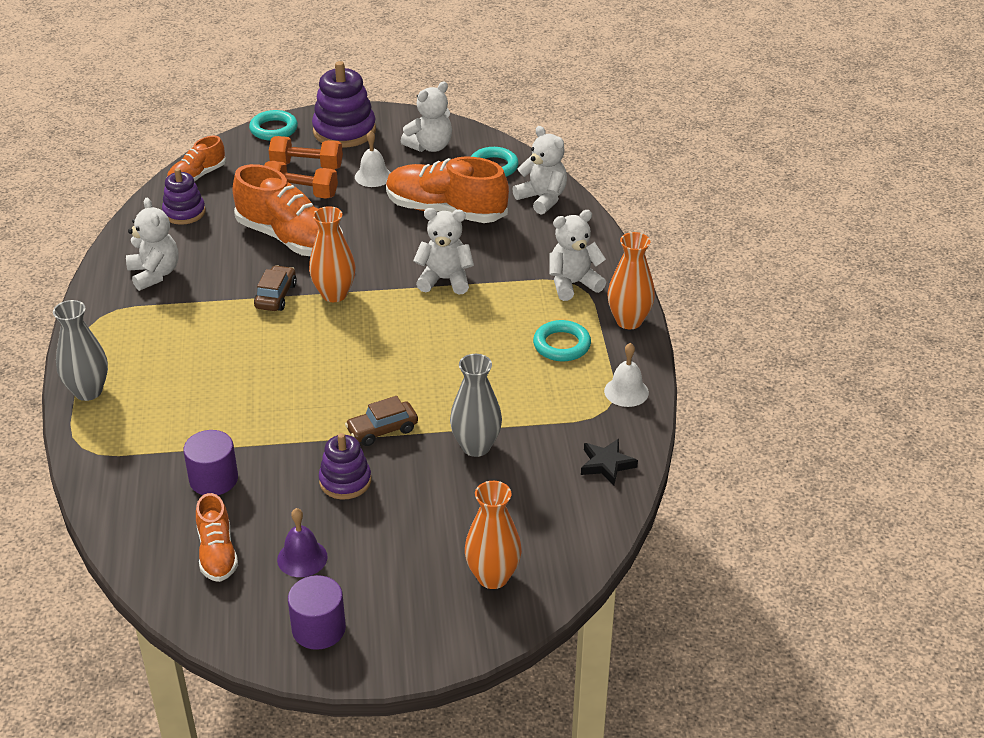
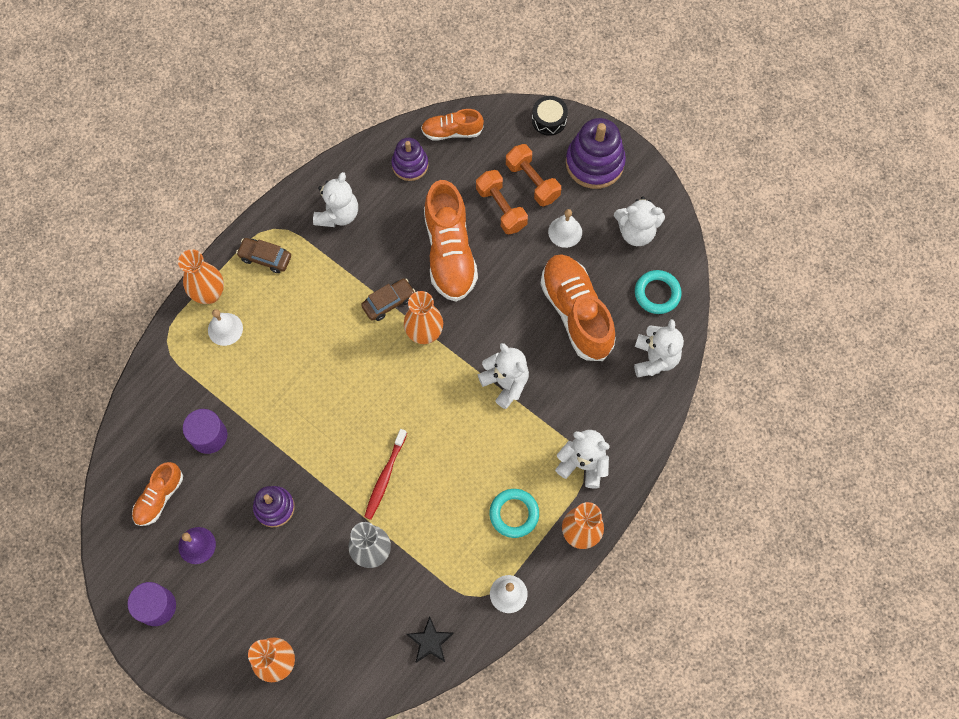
camera: 45 degrees right, 30 degrees up
(88, 391) = (209, 294): grey vase -> orange vase
(135, 403) = (225, 329): none -> white bell
(274, 129) = (549, 120): turquoise ring -> black drum
(382, 430) = (334, 485): brown car -> brown car (265, 258)
(421, 396) = (385, 477): none -> red toothbrush

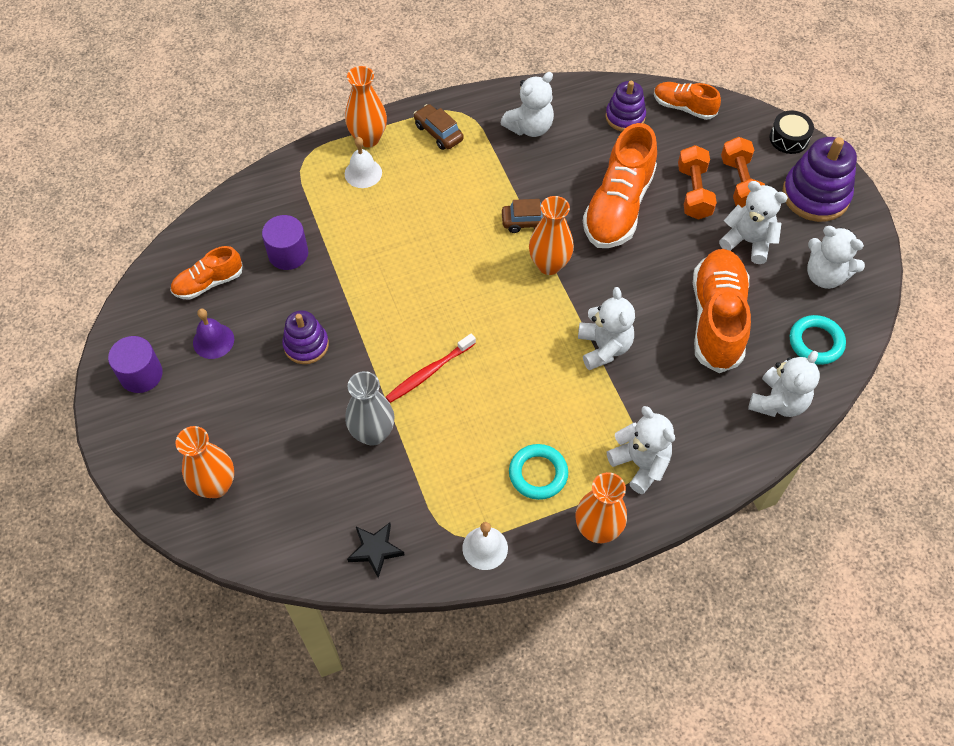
camera: 30 degrees right, 10 degrees down
(565, 232) = (748, 242): white bell -> white teddy bear

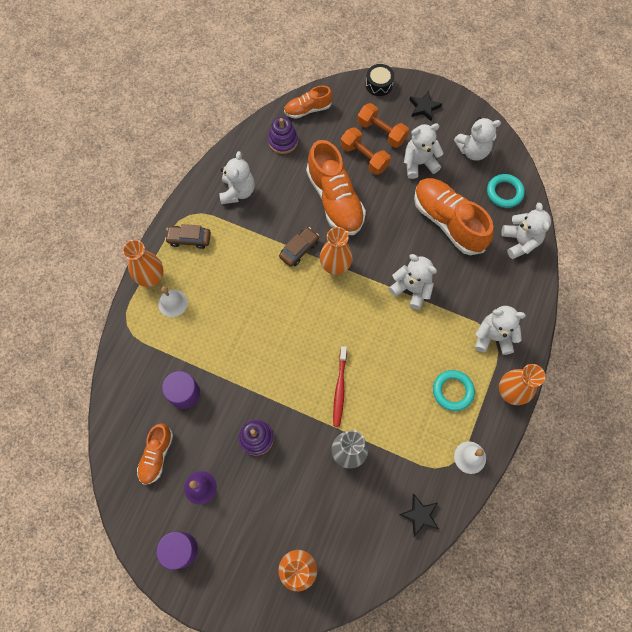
camera: 45 degrees left, 10 degrees up
(815, 195) = (424, 108): purple stacking toy -> black star

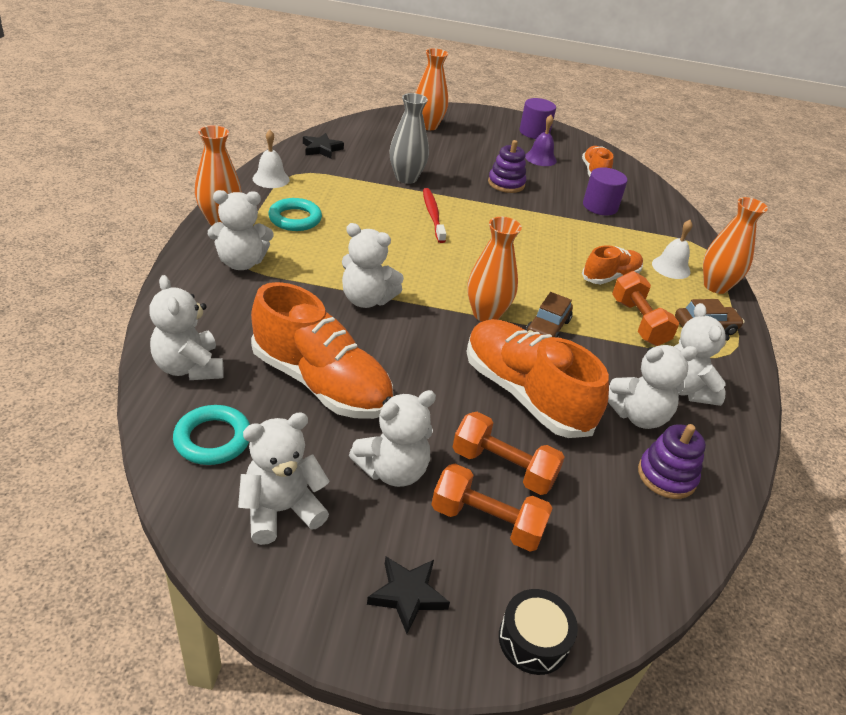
camera: 160 degrees right, 30 degrees down
(233, 248) = (638, 322): none -> orange dumbbell
(277, 177) = (638, 415): none -> white teddy bear
(308, 109) = (659, 547): orange shoe -> orange shoe (610, 277)

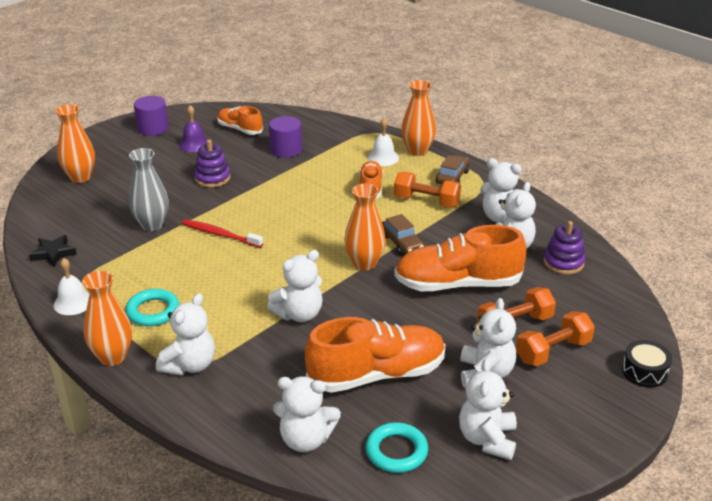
camera: 50 degrees left, 5 degrees down
(407, 595) = (587, 408): black star -> none

